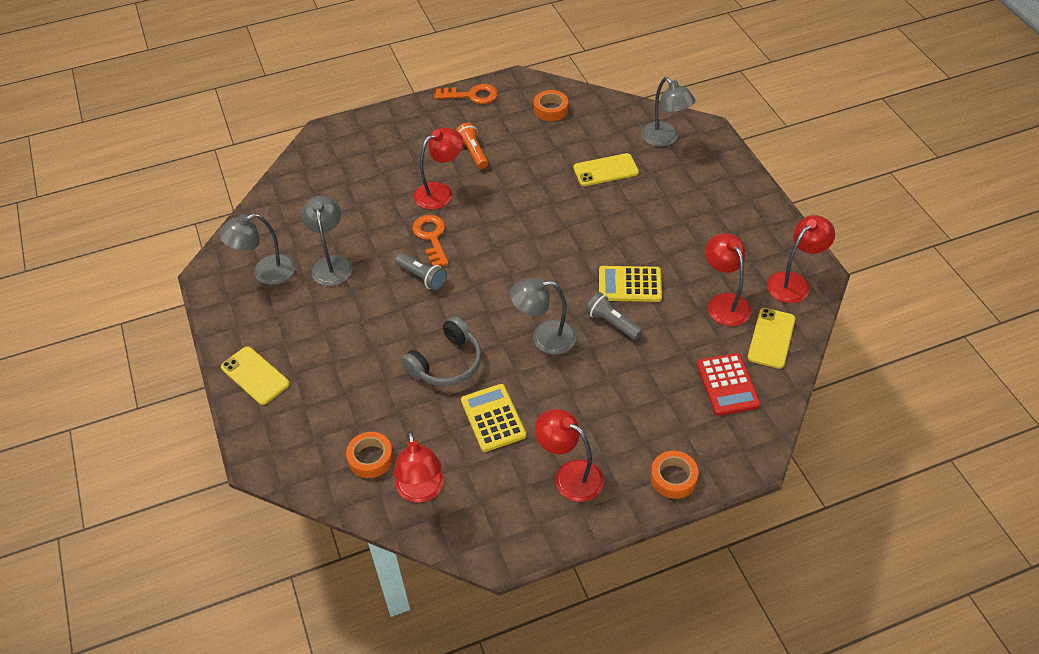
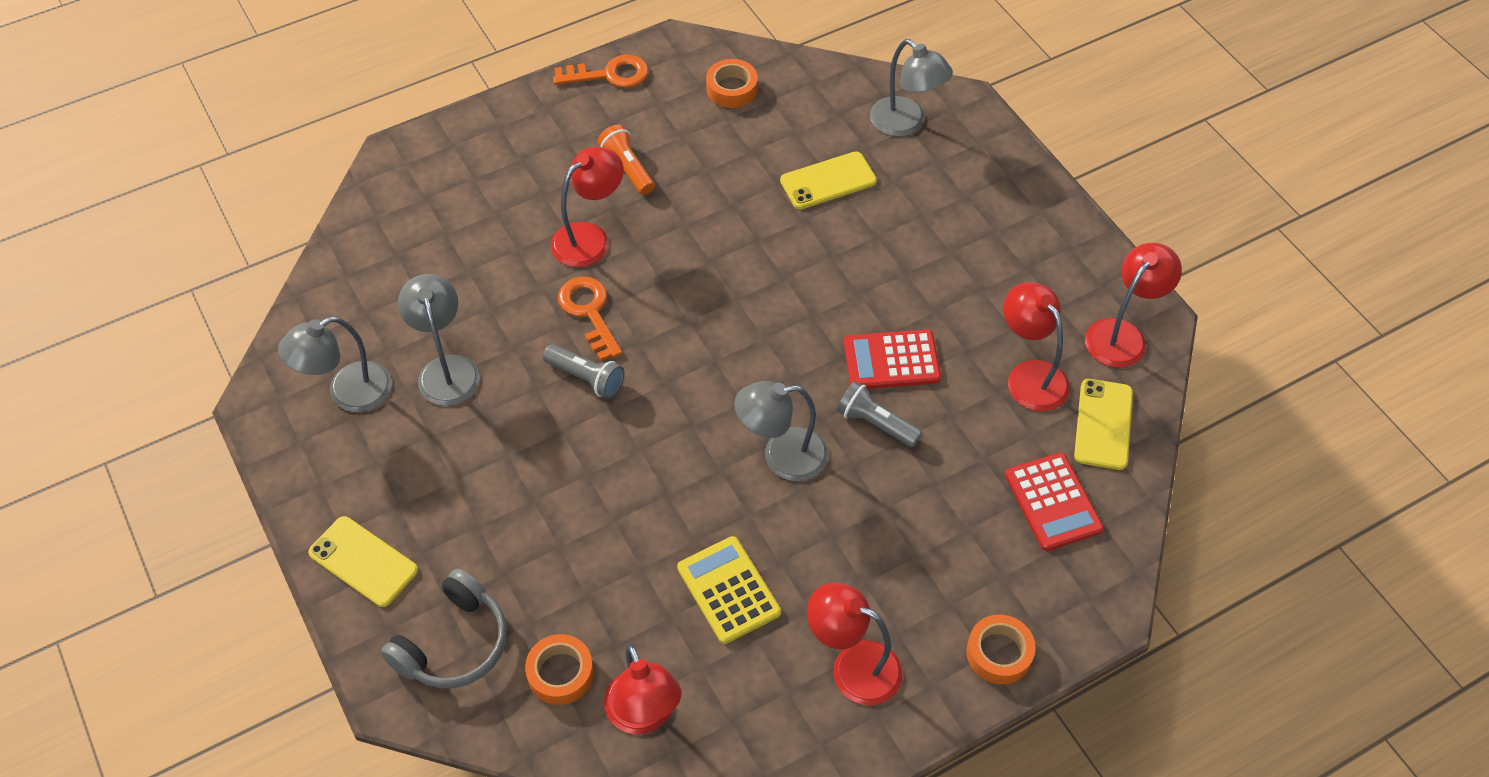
camera: 10 degrees left, 5 degrees up
(446, 363) = (646, 512): grey headphones -> grey headphones (454, 644)
(630, 284) = (891, 360): yellow calculator -> red calculator

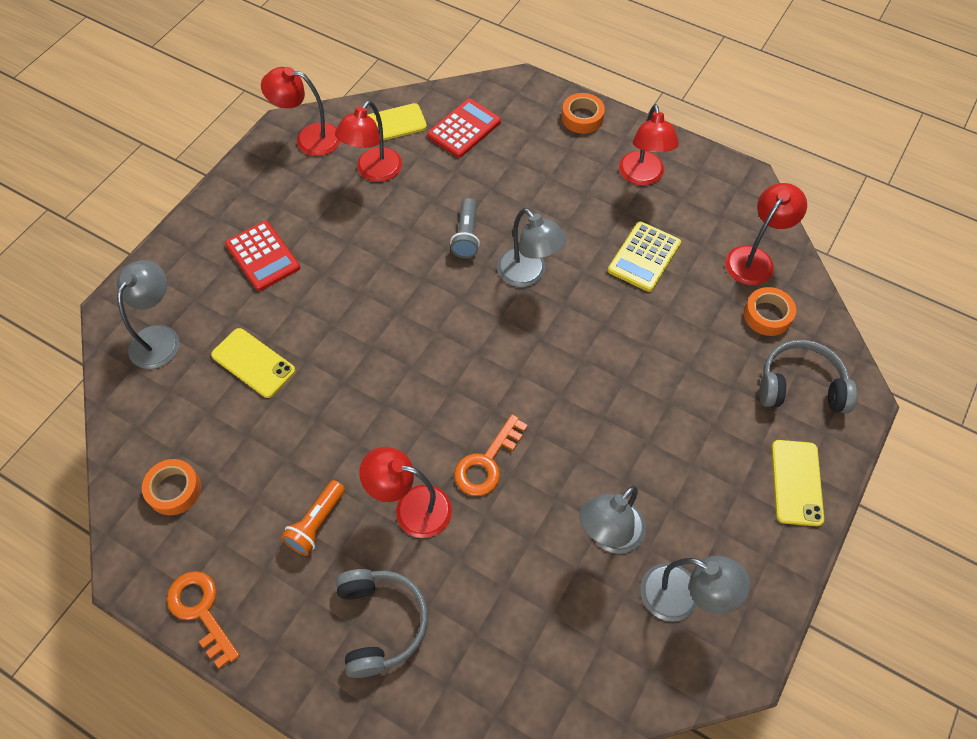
camera: 120 degrees left, 5 degrees up
(508, 177) = (380, 623): none -> grey headphones
(586, 378) = (548, 428): grey flashlight -> none
(891, 360) = (408, 249): red calculator -> red calculator (262, 256)

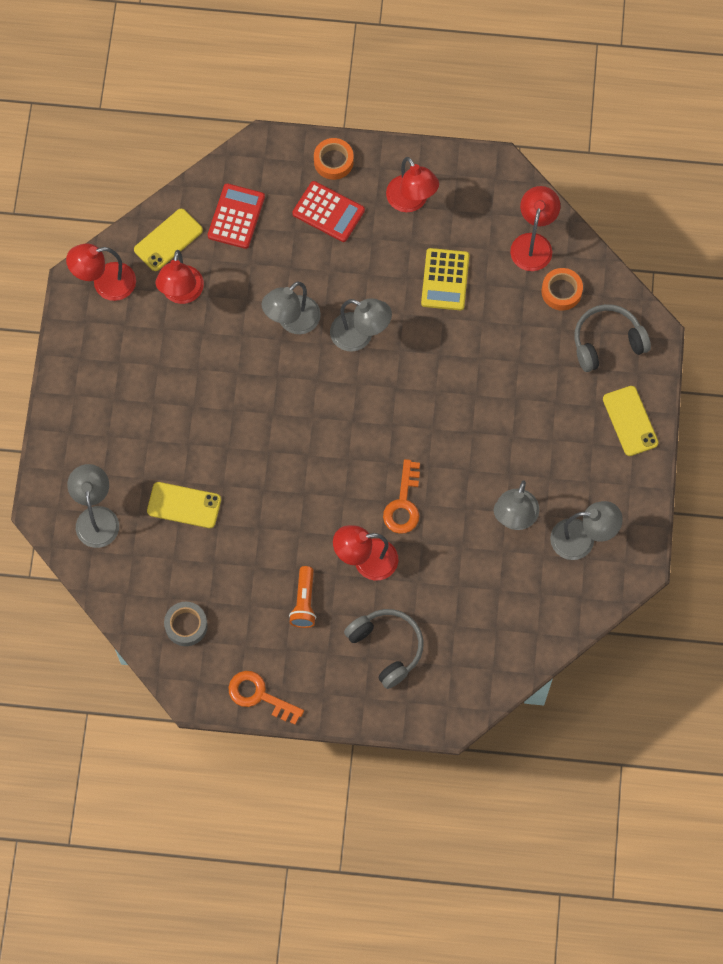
camera: 25 degrees left, 10 degrees up
(174, 490) = (186, 625): orange tape -> grey tape
(262, 256) = (135, 413): red calculator -> red calculator (328, 212)
(466, 236) = (292, 321): grey flashlight -> grey lamp

